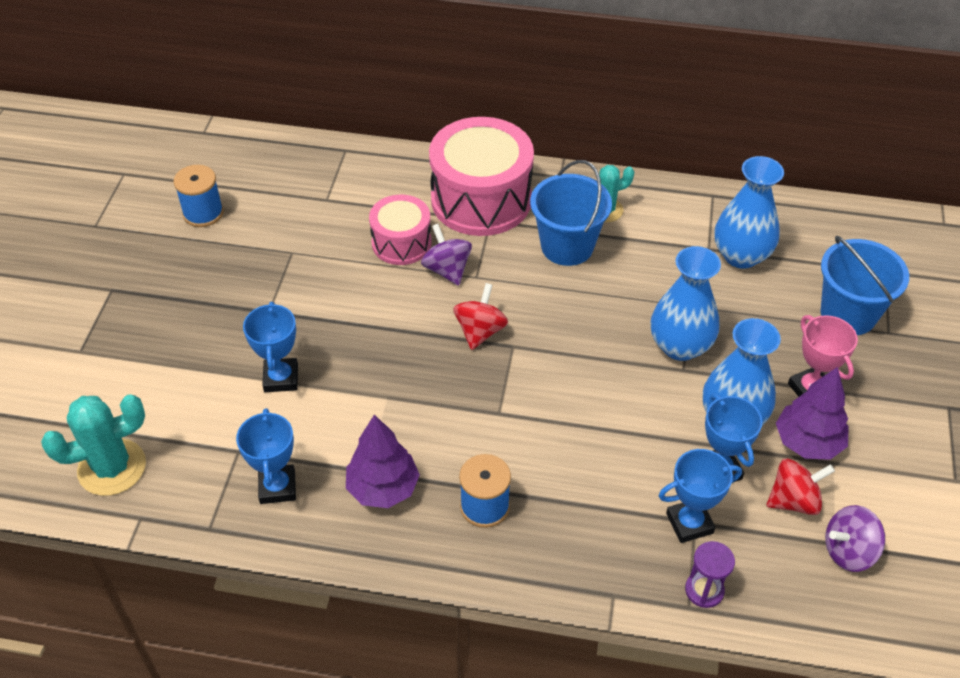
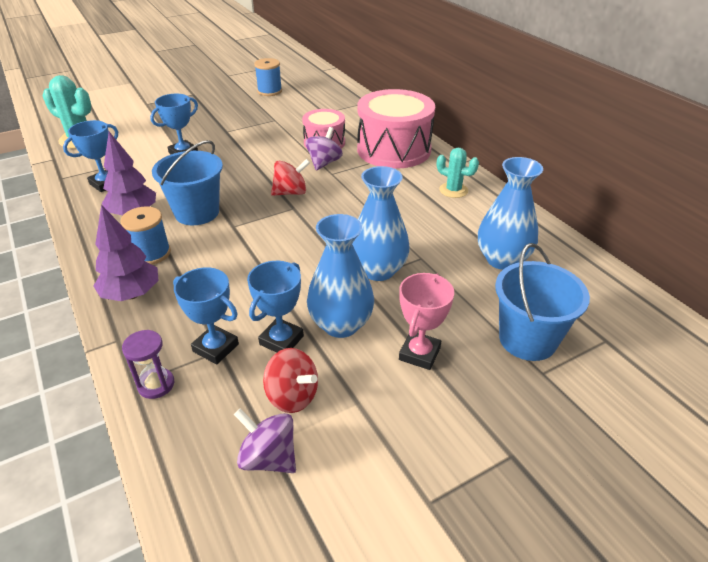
camera: 50 degrees right, 10 degrees down
(567, 246) = (401, 191): blue bucket -> blue bucket (197, 212)
(807, 443) = (362, 377): purple tree -> purple tree (131, 294)

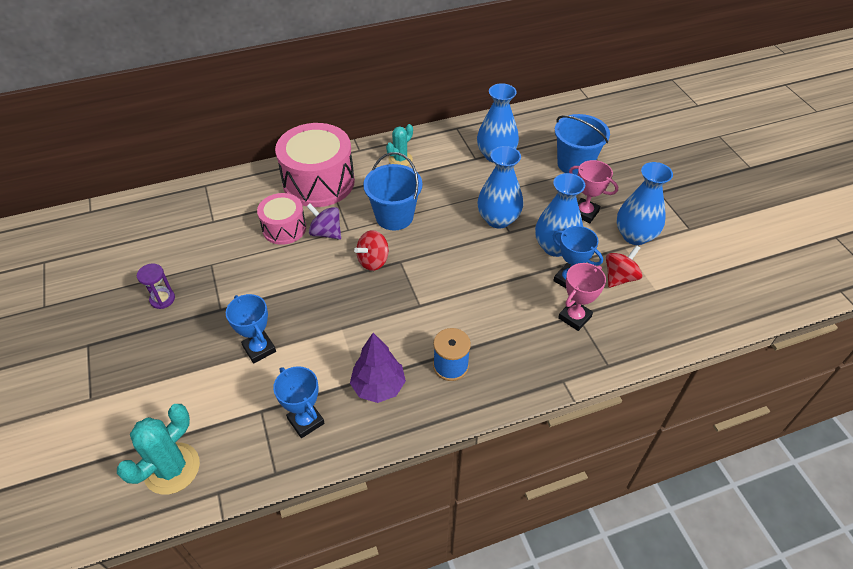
camera: 80 degrees left, 10 degrees up
(131, 294) = (508, 376): purple tree -> none
(156, 384) = (609, 351): purple hourglass -> purple hourglass (162, 299)
(197, 212) = (389, 333): blue bucket -> blue bucket (394, 216)
(216, 348) = (574, 317): blue trophy -> pink trophy
(268, 457) = (666, 291): purple spinning top -> none
(269, 91) = (126, 264): blue spool -> none
(291, 192) = (373, 261): red spinning top -> red spinning top turned 120 degrees counterclockwise
(387, 416) = (635, 235): none -> blue vase

